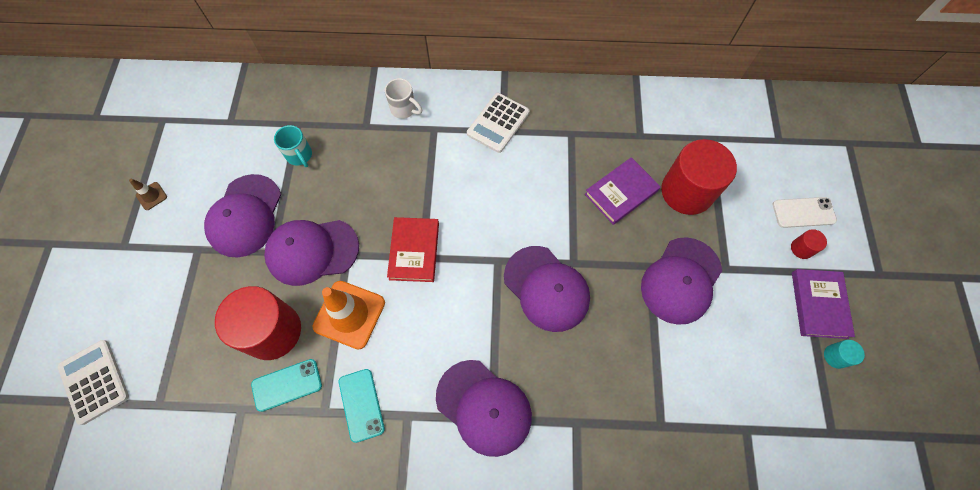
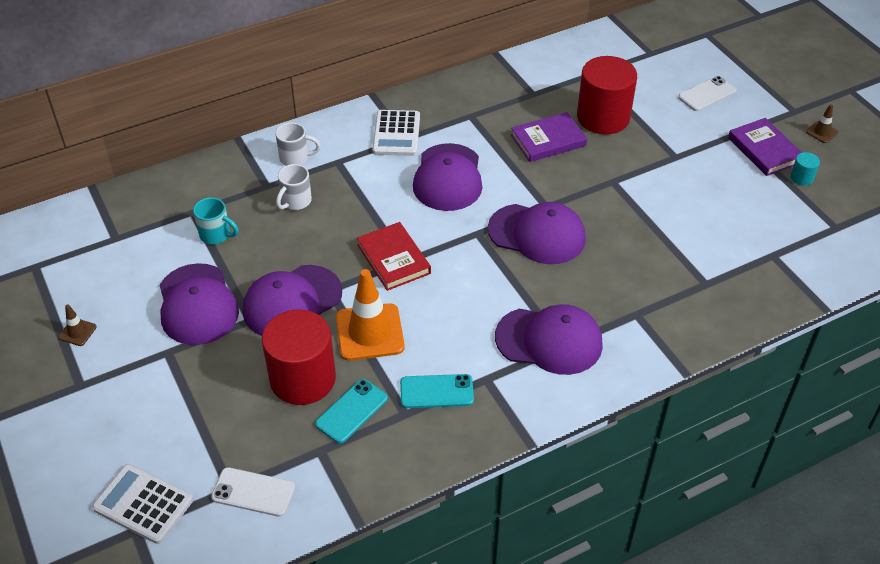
camera: 30 degrees left, 20 degrees down
(171, 418) = (253, 492): none -> white phone
(361, 405) = (436, 391): turquoise phone -> turquoise phone turned 45 degrees counterclockwise
(377, 153) = (295, 201): none -> white mug
(621, 192) = (548, 140): purple book -> purple book turned 45 degrees clockwise
(681, 280) = (645, 180): purple cap -> purple cap (448, 178)
(801, 248) = (723, 119): red cylinder -> none
(892, 313) = (821, 132): none -> brown traffic cone

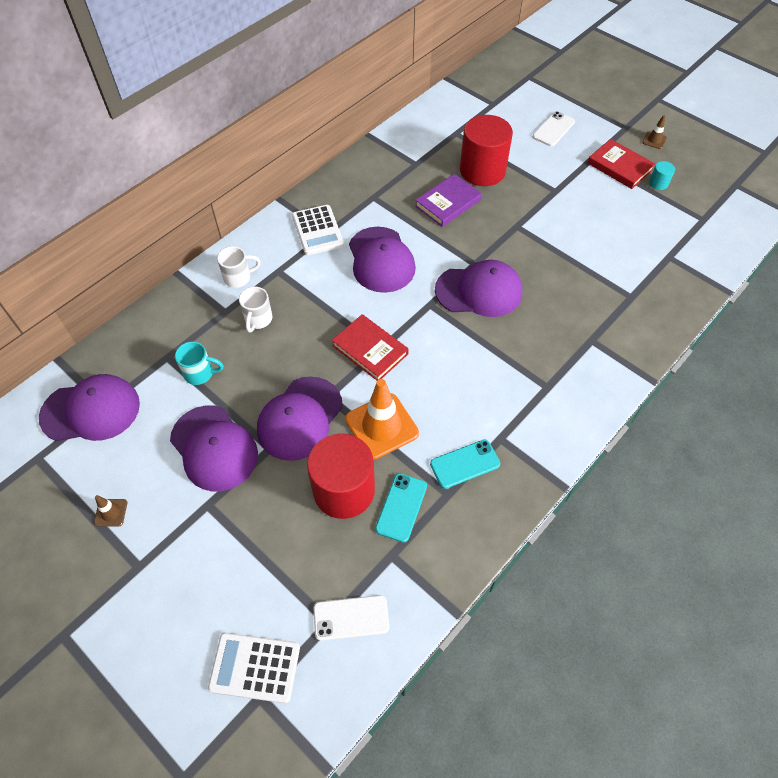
camera: 20 degrees left, 10 degrees up
(549, 341) = (534, 386): purple cap -> purple cap (91, 410)
(764, 150) = (619, 167): purple book -> red book

